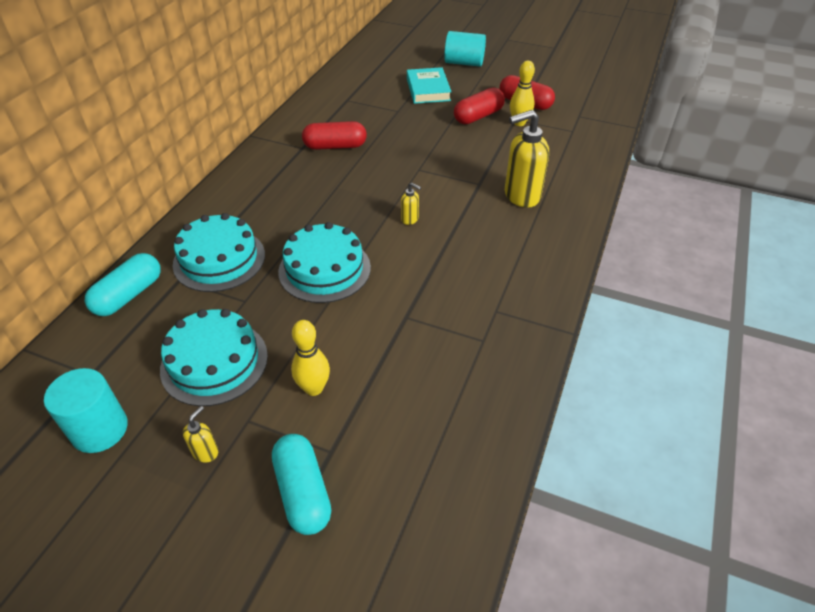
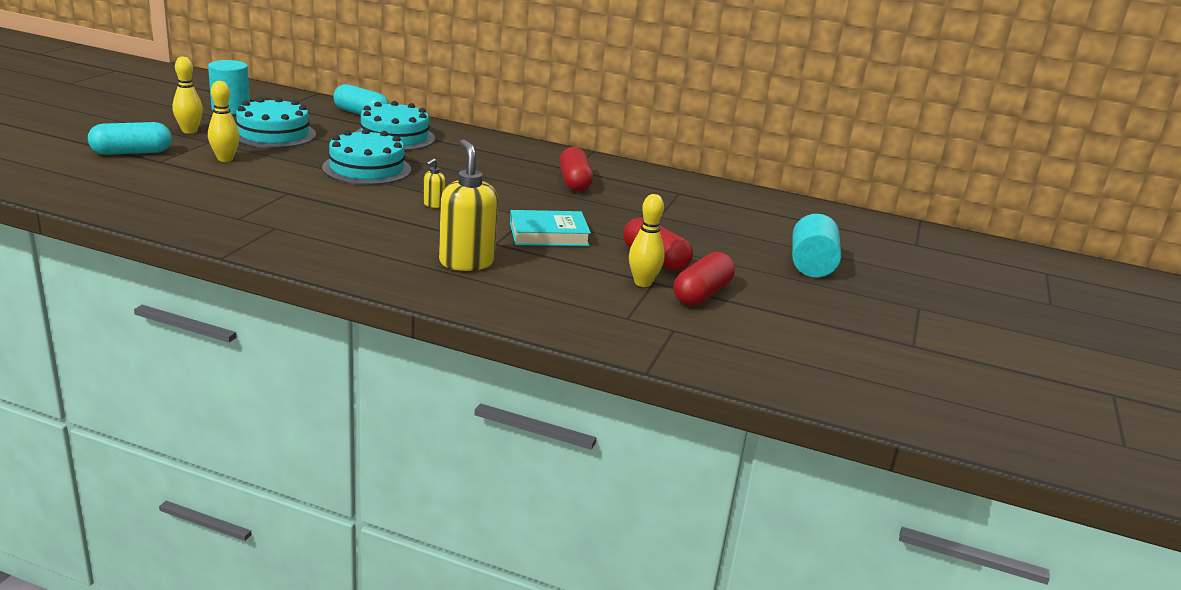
camera: 85 degrees right, 20 degrees down
(206, 452) = (189, 131): yellow soap dispenser -> yellow bowling pin
(428, 89) = (720, 236): turquoise book -> turquoise book (548, 234)

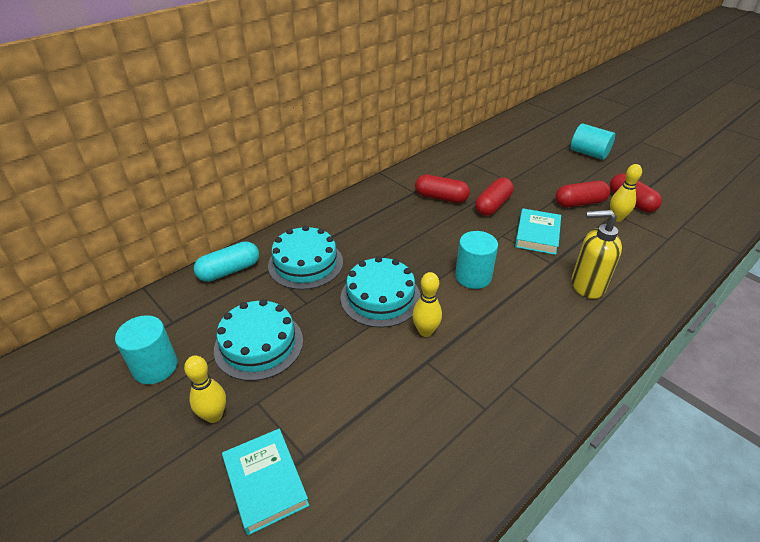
camera: 60 degrees left, 15 degrees up
(132, 152) = (265, 482): turquoise capsule -> turquoise book
(225, 159) = (320, 395): yellow bowling pin -> yellow bowling pin (425, 331)
(433, 205) = (473, 277): yellow soap dispenser -> turquoise cylinder
(588, 209) = (493, 205): none -> red capsule

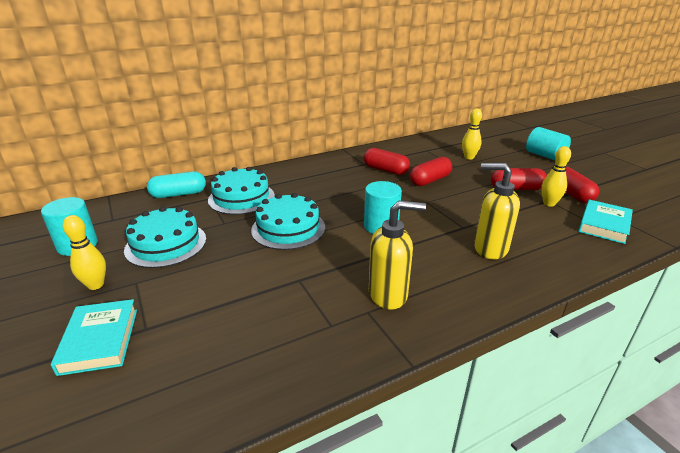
camera: 15 degrees right, 10 degrees down
(425, 331) = (312, 258): yellow bowling pin -> yellow bowling pin (469, 157)
(520, 361) = (388, 295): none -> yellow soap dispenser
(537, 235) = (460, 205): turquoise book -> turquoise book (604, 225)

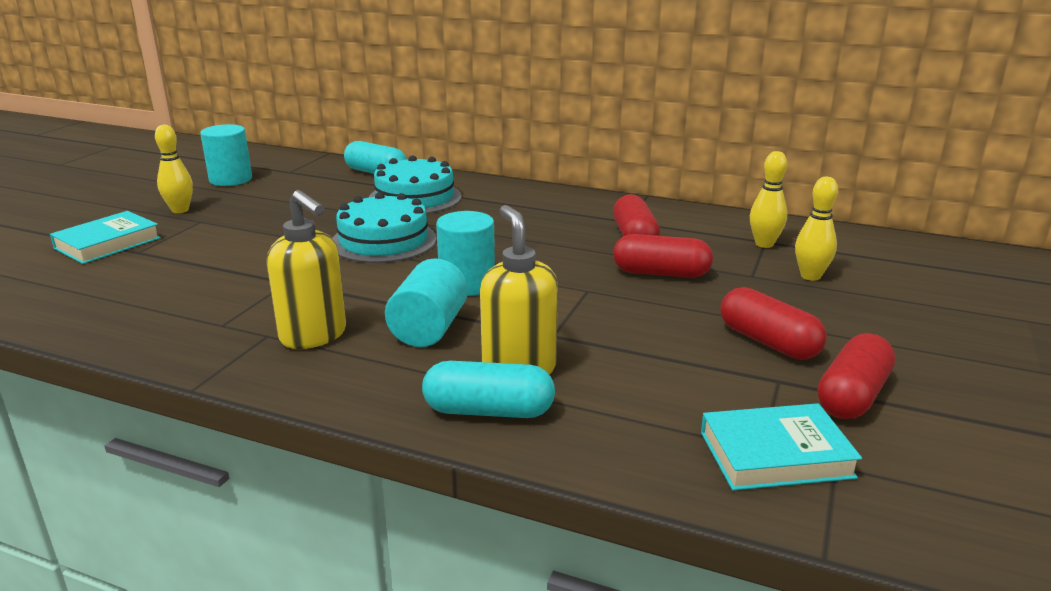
camera: 50 degrees right, 5 degrees down
(166, 244) = (276, 206): turquoise cake -> none
(523, 271) = (489, 411): none -> turquoise capsule
(544, 156) = (979, 335): turquoise cylinder -> turquoise cylinder (429, 329)
(549, 203) = (764, 383): yellow bowling pin -> yellow bowling pin (764, 244)

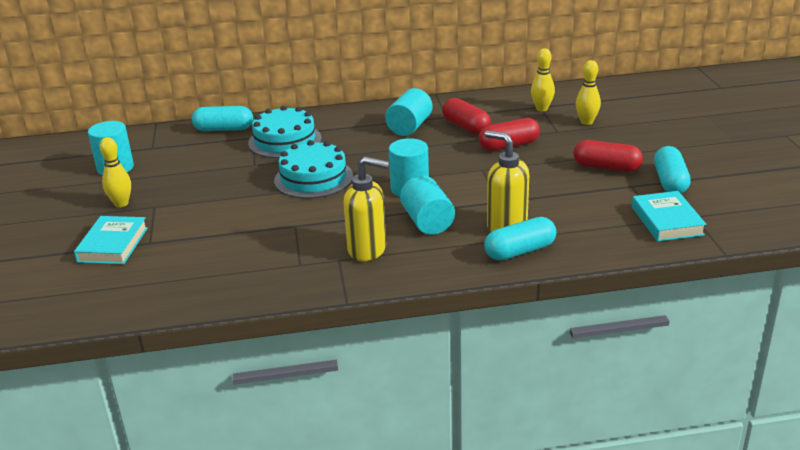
camera: 30 degrees left, 5 degrees up
(566, 220) = (409, 127): none -> turquoise cylinder
(775, 454) = (667, 221): turquoise book -> turquoise book turned 60 degrees counterclockwise
(852, 396) = (670, 182): red capsule -> turquoise capsule

